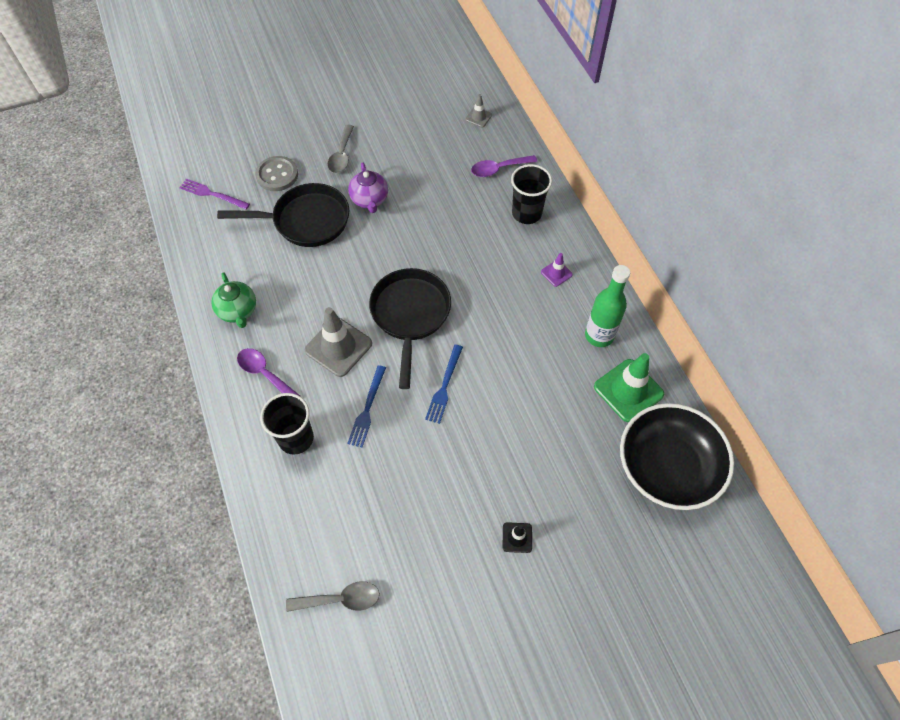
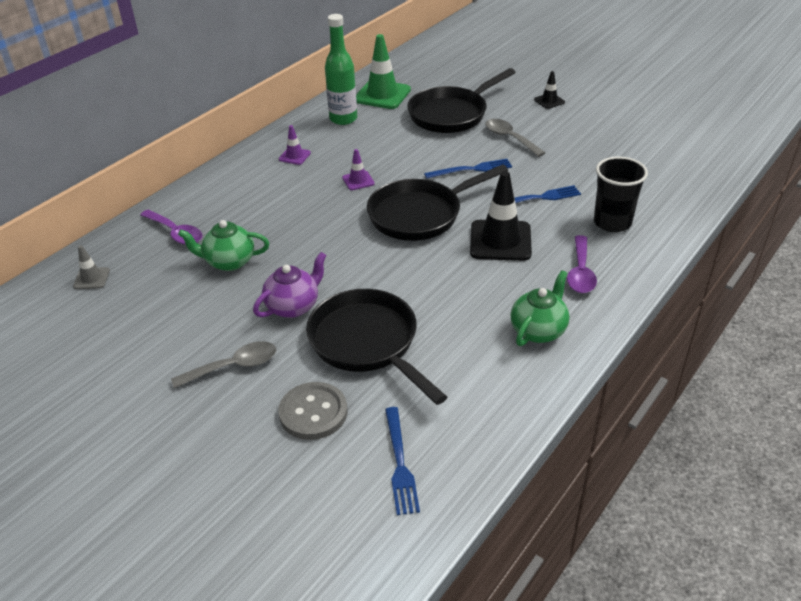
camera: 120 degrees left, 20 degrees down
(212, 194) = (400, 463): purple fork -> blue fork
(338, 347) = (500, 241): grey traffic cone -> black traffic cone
(340, 599) = (688, 148): grey spoon -> grey spoon (510, 138)
(442, 185) = (229, 262): none -> green teapot
(487, 298) = (358, 181): none -> purple traffic cone
(526, 213) = (230, 194): black cup -> none
(550, 428) = (451, 114): none -> black pan
(667, 466) = (428, 67): black bowl -> none

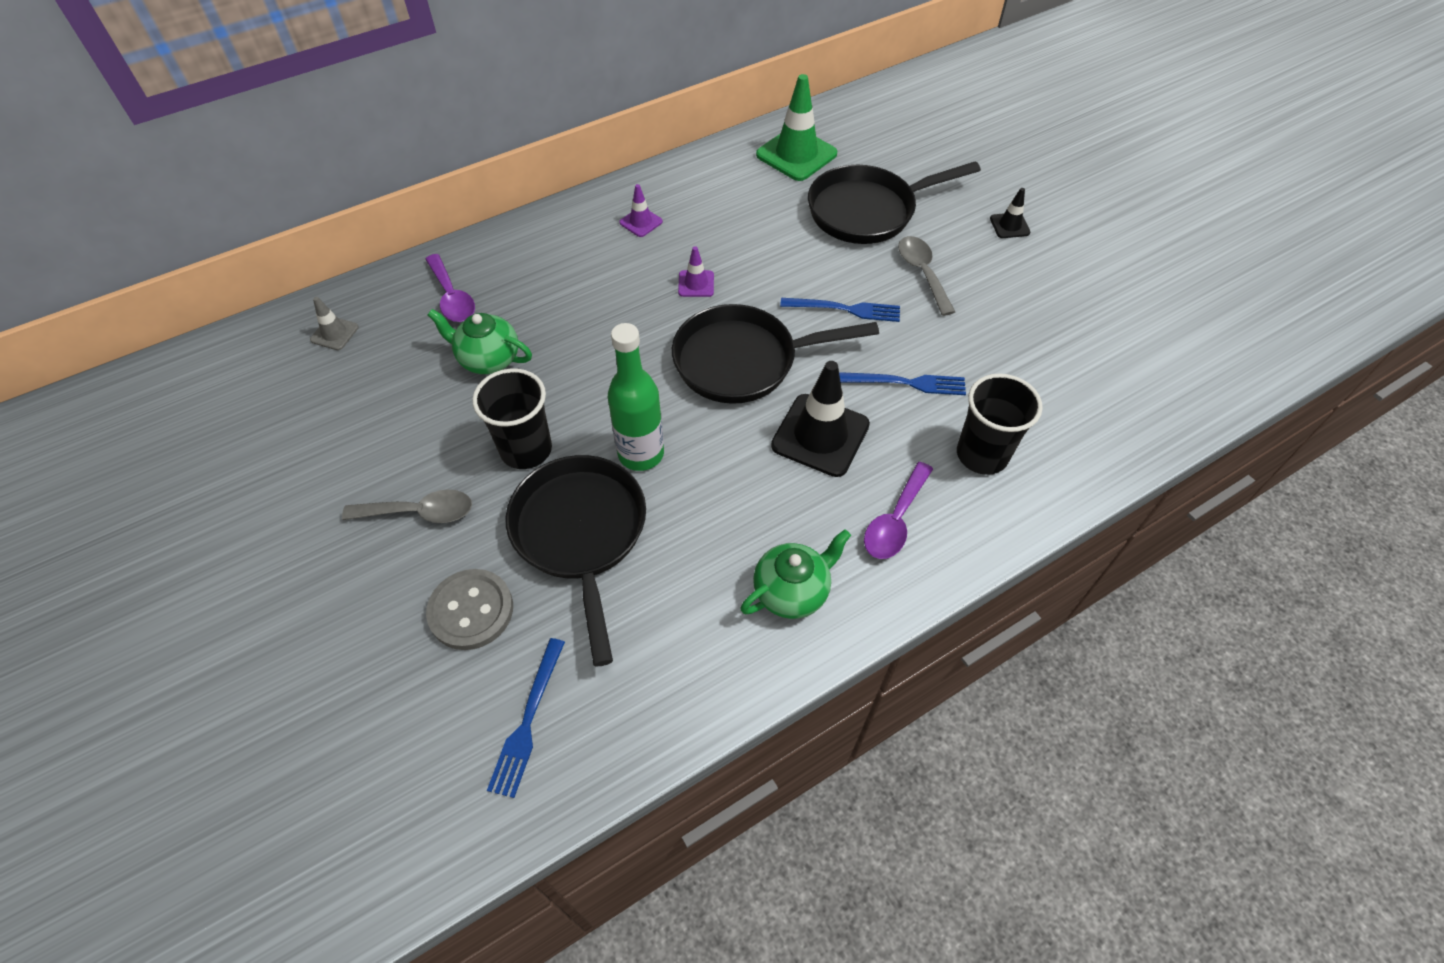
camera: 20 degrees right, 15 degrees up
(293, 306) = (526, 449): purple teapot -> black cup
(343, 119) = (728, 180): green bottle -> green bottle (641, 454)

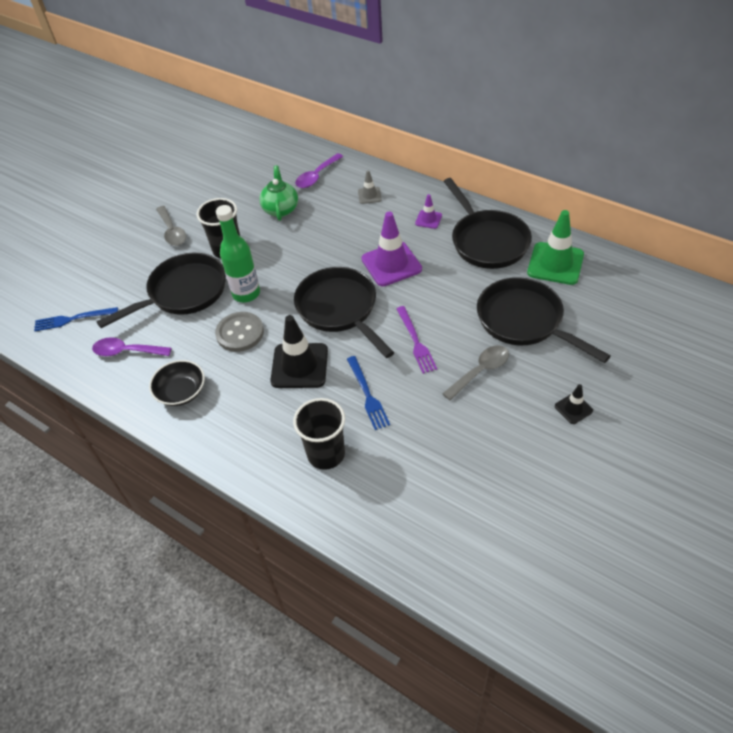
camera: 70 degrees right, 5 degrees down
(334, 333) = (267, 151): grey traffic cone -> grey traffic cone (369, 195)
(471, 610) = (124, 274): grey button -> grey button (240, 333)
(696, 284) = (391, 264): purple traffic cone -> purple traffic cone, size x2.01
(720, 189) = (487, 241): none -> black pan
(792, 591) = (181, 392): green teapot -> black bowl
(844, 309) = (415, 341): blue fork -> purple fork
(895, 520) = (251, 423): purple spoon -> purple spoon (127, 351)

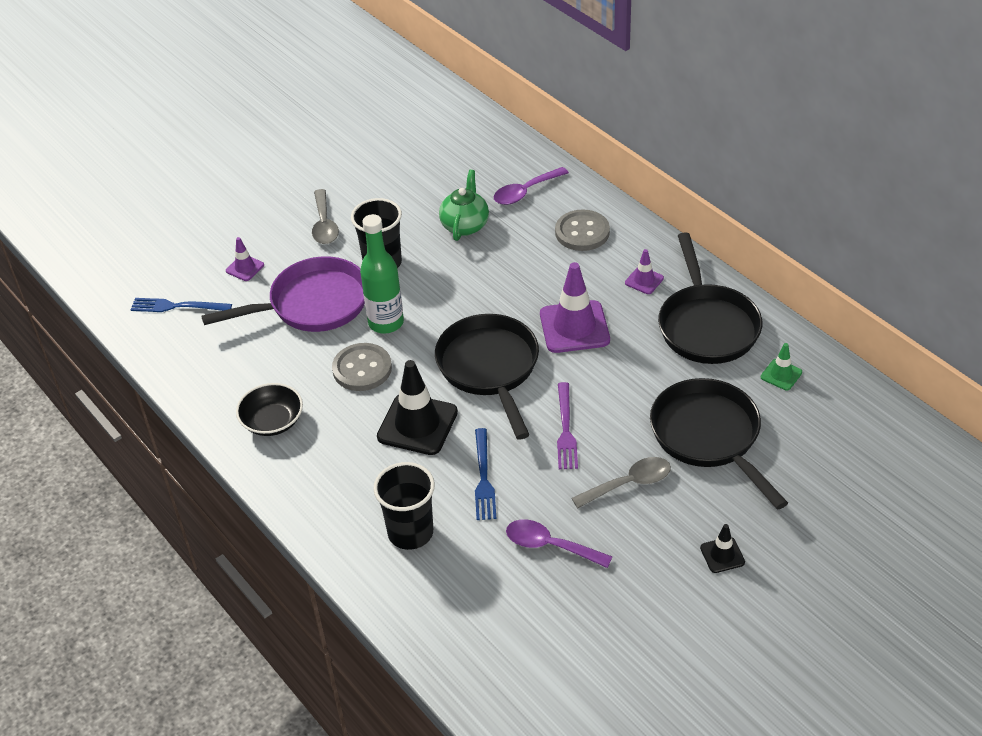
camera: 15 degrees right, 5 degrees down
(119, 277) = (245, 268): none -> purple traffic cone
(127, 351) = (226, 359): purple spoon -> purple spoon (550, 546)
(183, 292) = (313, 304): black pan -> purple pan
(369, 195) = (582, 232): grey traffic cone -> grey button
(555, 264) = (781, 375): green traffic cone -> green traffic cone, size x0.50

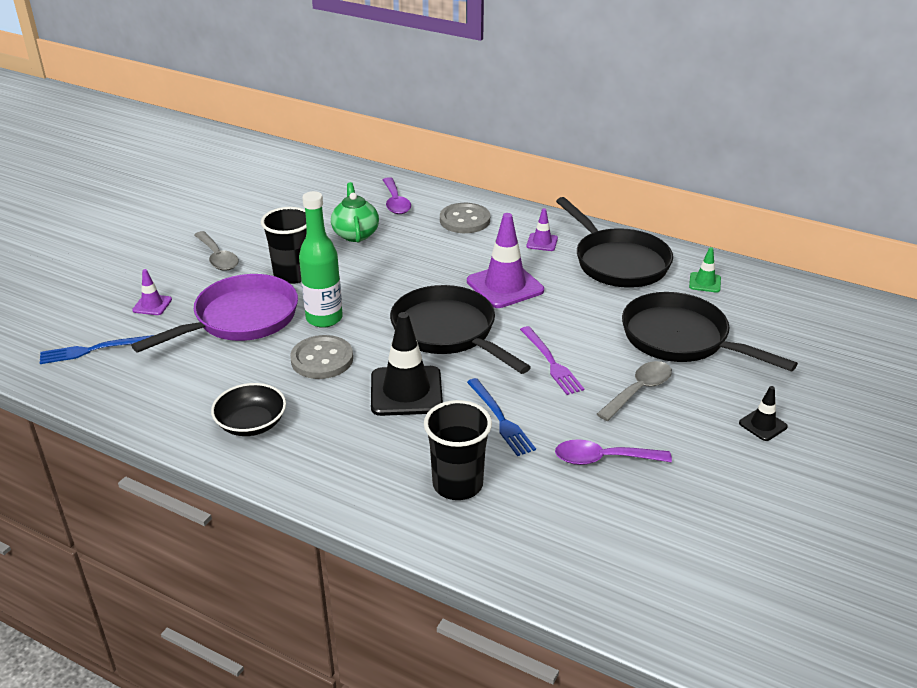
camera: 25 degrees left, 10 degrees down
(525, 192) = (395, 202): purple spoon -> purple spoon turned 45 degrees counterclockwise

